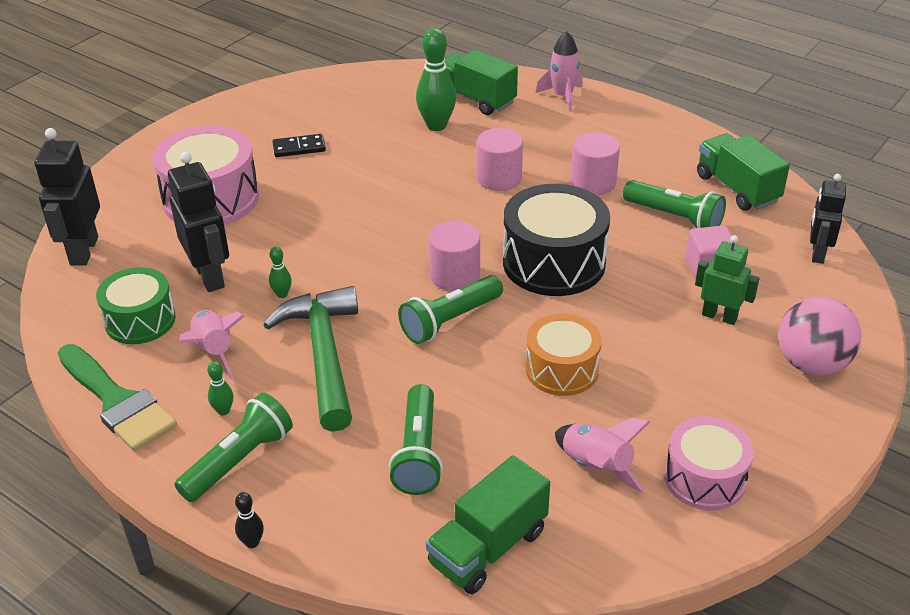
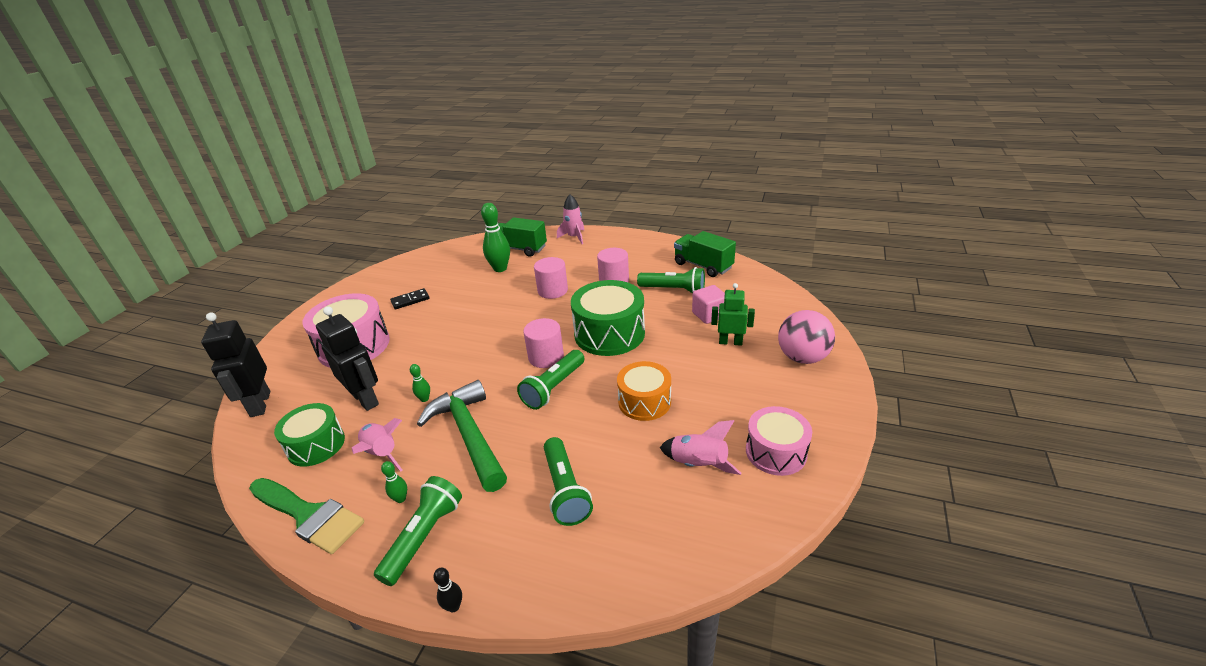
camera: 15 degrees left, 5 degrees down
(488, 547) = (646, 551): green truck -> none
(554, 262) = (609, 333): black drum -> green drum
(817, 253) = (769, 291): black robot -> none

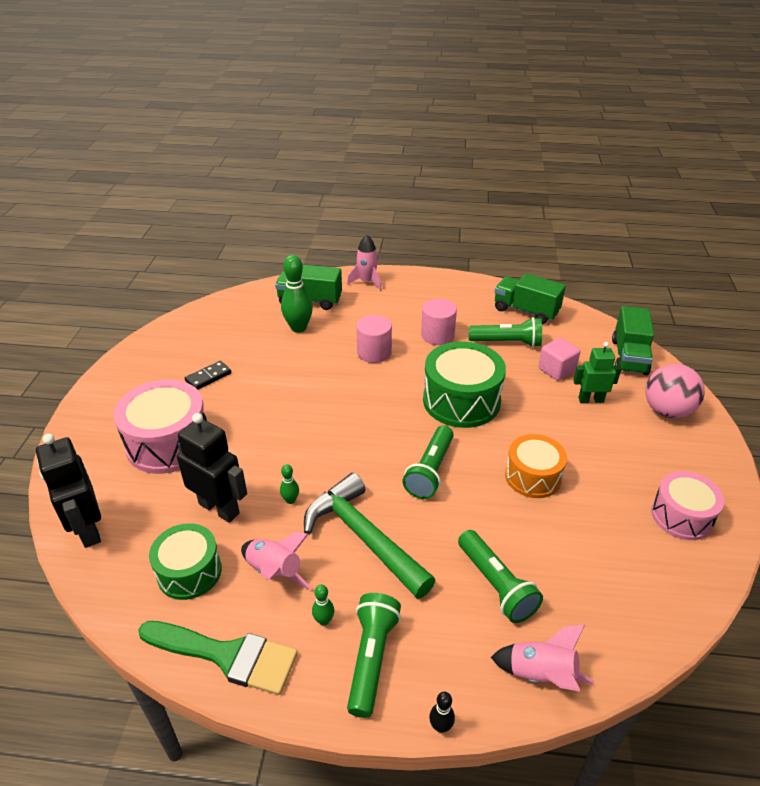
camera: 15 degrees left, 5 degrees up
(546, 357) = (405, 435): pink cylinder -> none
(698, 465) = (615, 539): pink rocket -> pink rocket (541, 675)
(785, 309) = (629, 357): none -> green truck

